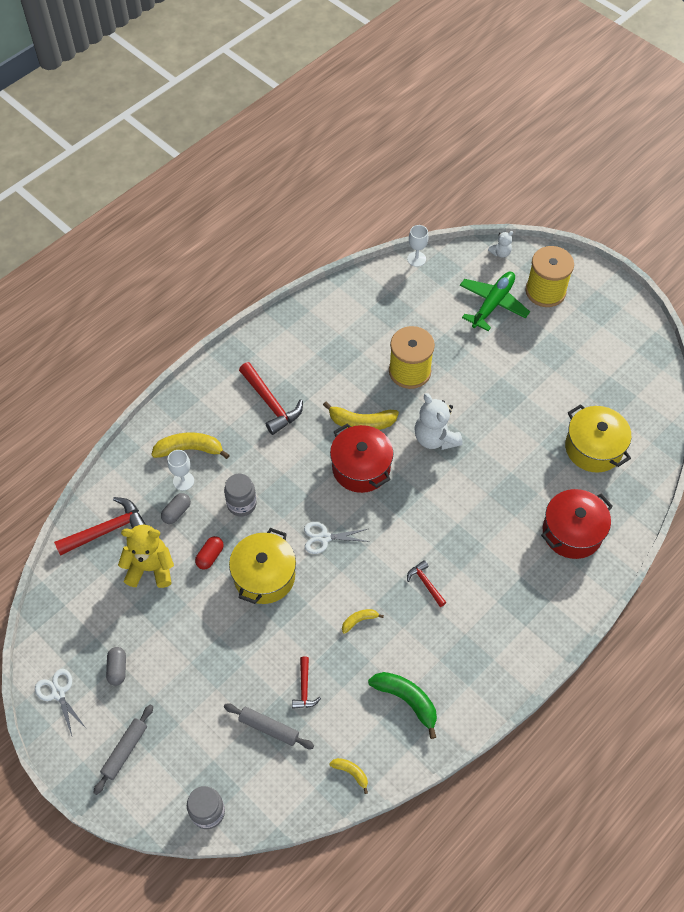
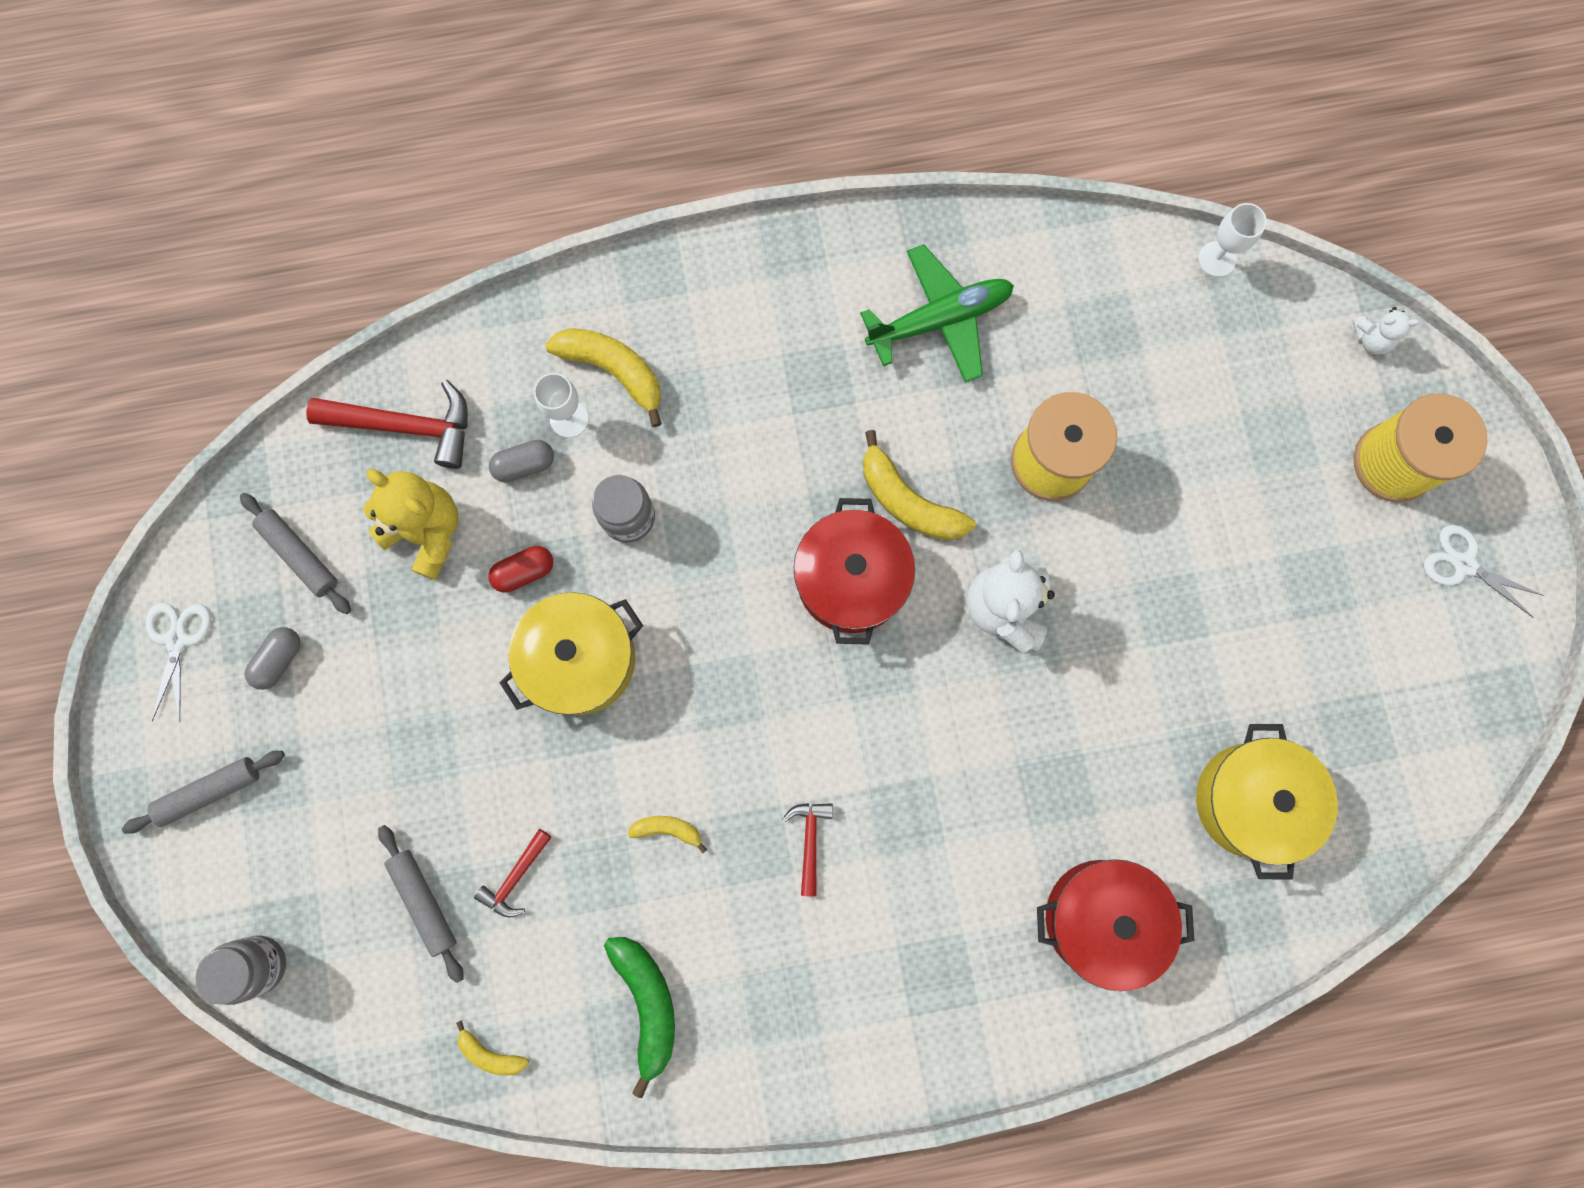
camera: 35 degrees right, 20 degrees up
(94, 617) = (300, 555): none -> grey rolling pin
(271, 404) = (790, 373): red hammer -> none
(324, 538) = (712, 658): white scissors -> white scissors (1464, 564)
(351, 773) = (491, 1053): yellow banana -> yellow banana turned 135 degrees clockwise
(493, 304) = (1283, 428): green plane -> green plane (940, 320)

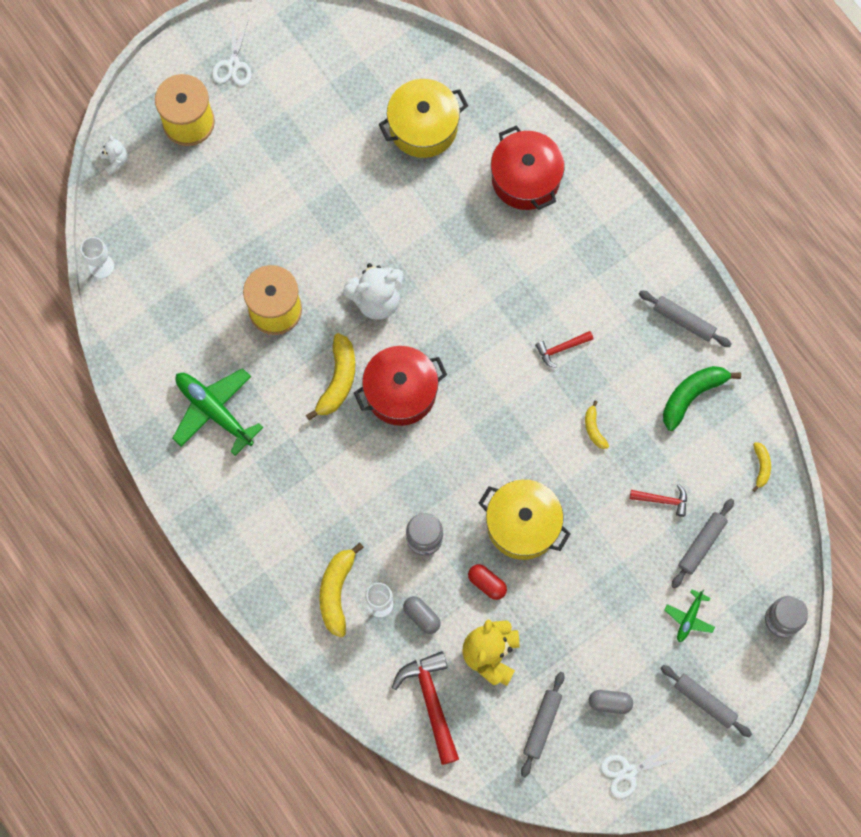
camera: 115 degrees left, 5 degrees down
(332, 829) = (689, 618): none -> green plane
(767, 1051) = (683, 321): none -> grey rolling pin

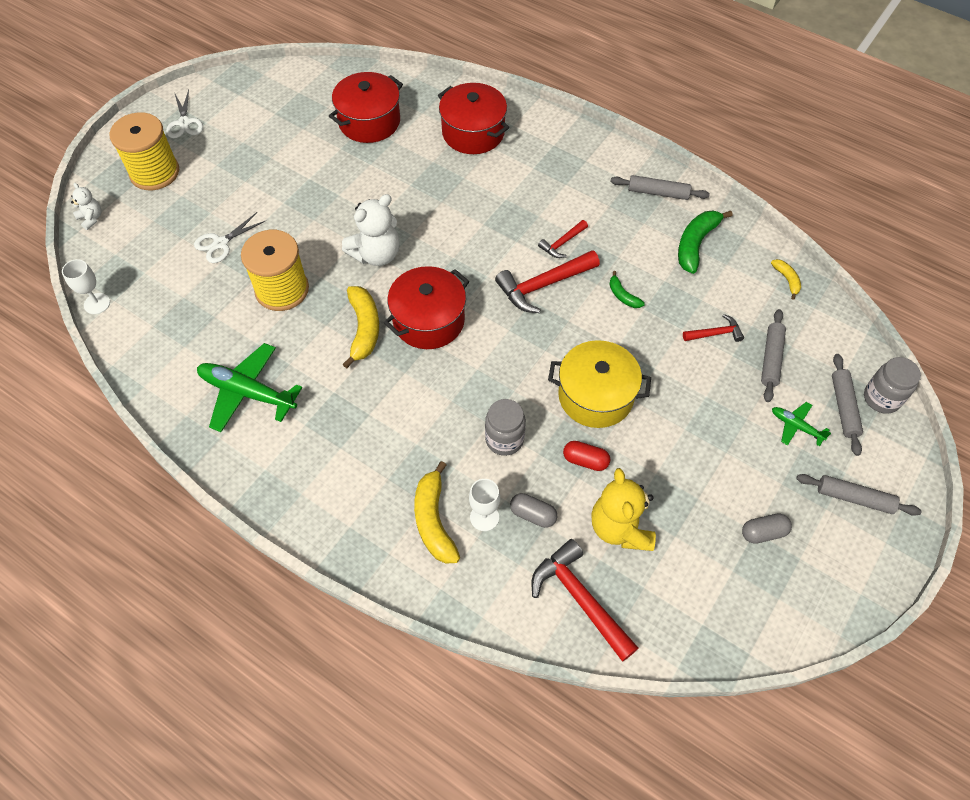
camera: 20 degrees left, 15 degrees down
(423, 127) = (369, 121): yellow pot -> red pot
(522, 391) = (543, 285): none -> red hammer
(542, 725) = (706, 580): grey rolling pin -> grey rolling pin (843, 407)
(594, 429) = (623, 295): yellow banana -> green banana
(628, 772) = (819, 596): white scissors -> white scissors (221, 243)
(689, 618) = (796, 426): green plane -> green plane turned 120 degrees clockwise

